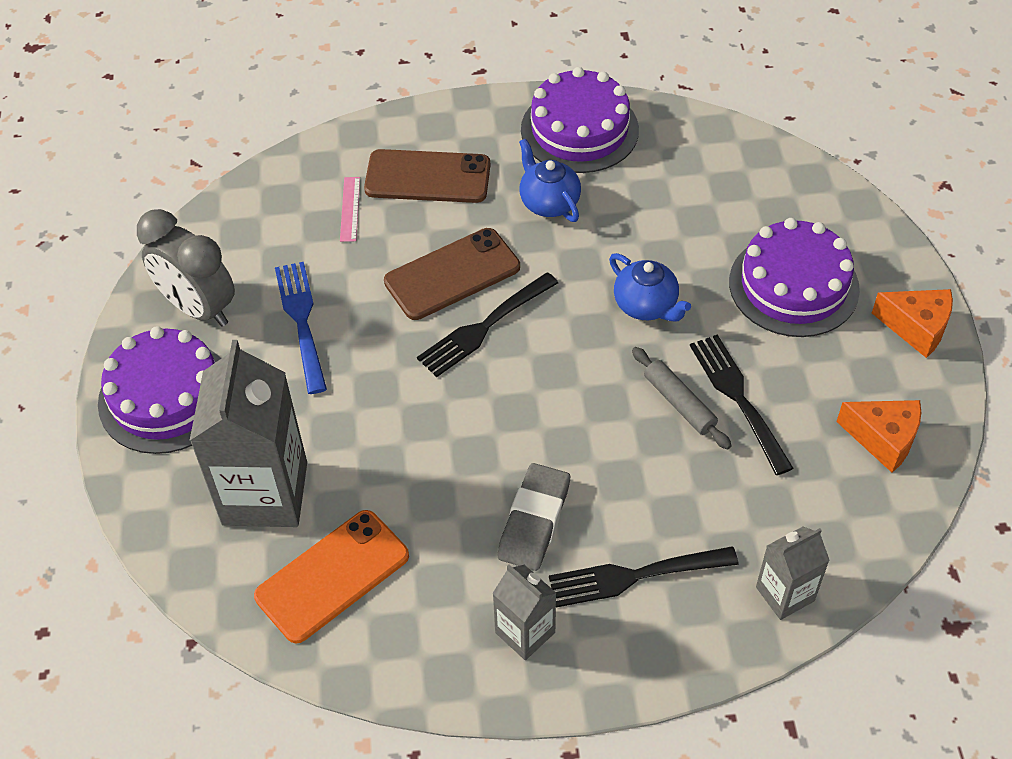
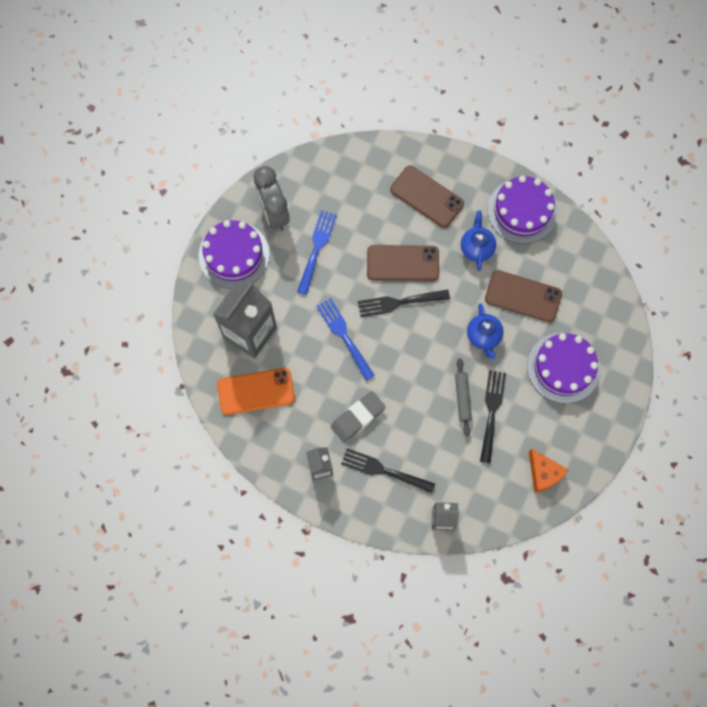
camera: 30 degrees right, 20 degrees up
(350, 209) = (377, 194): pink ruler -> none
(429, 416) = (344, 336): none -> blue fork
(663, 228) = (523, 296): none -> brown phone
(916, 327) = (605, 426): orange cheese -> none

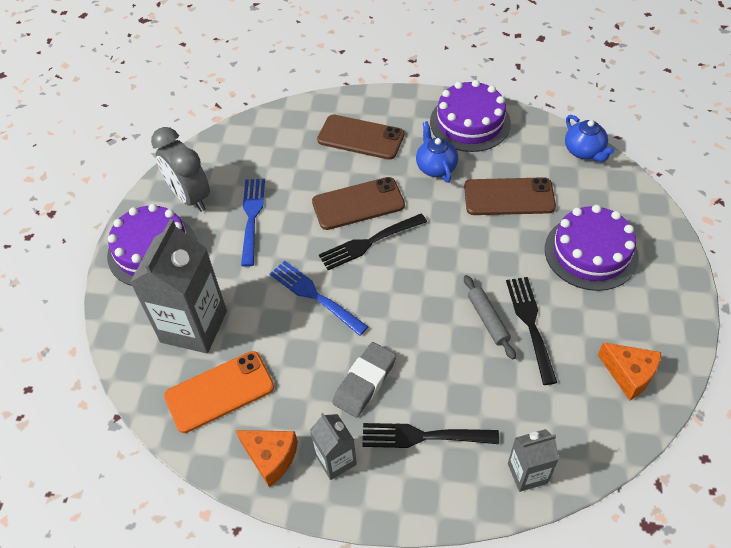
camera: 15 degrees left, 20 degrees down
(278, 451) = (271, 457): none -> orange cheese
(483, 336) = (483, 248): blue teapot -> blue teapot (584, 151)

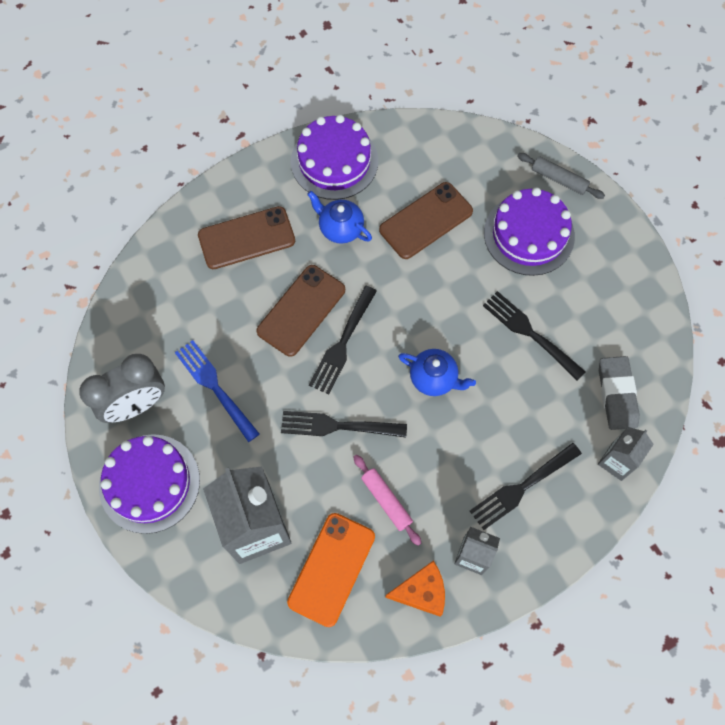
camera: 40 degrees left, 15 degrees up
(190, 197) = (136, 405): grey clock -> grey clock turned 45 degrees counterclockwise
(304, 371) = (386, 501): none -> pink rolling pin
(315, 296) = (338, 426): blue fork -> black fork
(364, 382) = (442, 474): grey eraser -> grey eraser (616, 394)
(488, 320) = (495, 351): grey rolling pin -> grey rolling pin (559, 179)
(584, 151) = (454, 134): blue teapot -> blue teapot (434, 378)
(629, 374) = (630, 328): orange cheese -> none

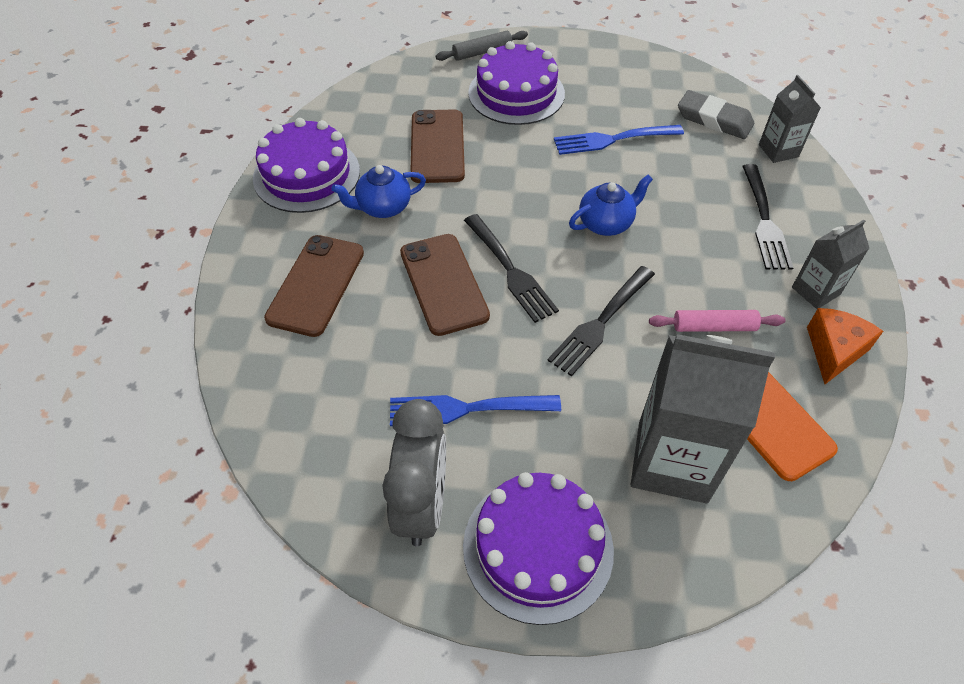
camera: 55 degrees left, 15 degrees down
(530, 333) = (613, 139): black fork -> blue fork

